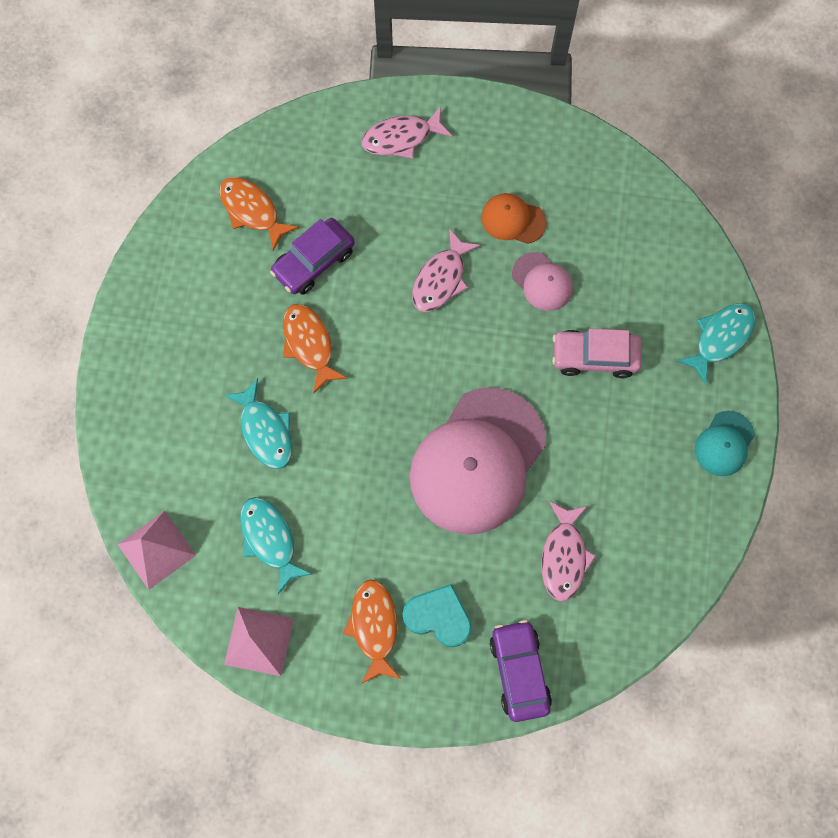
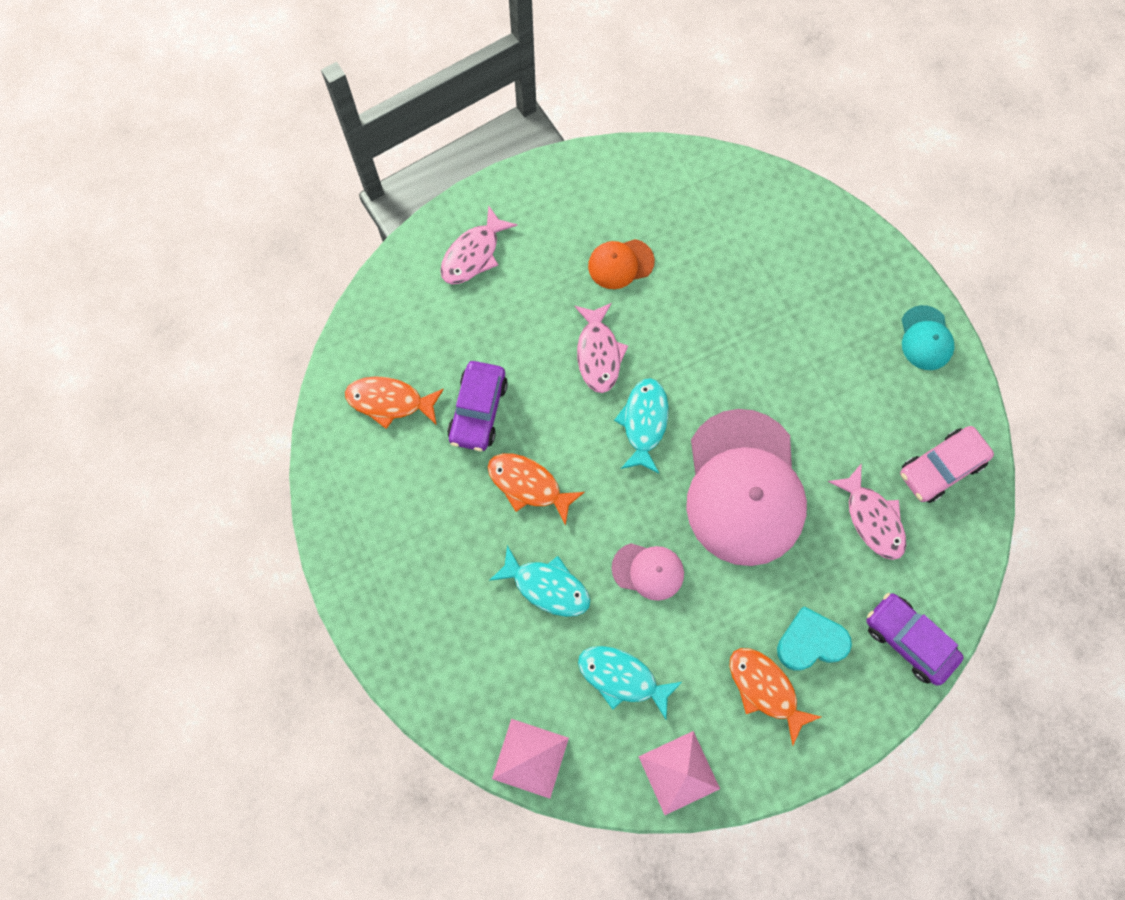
camera: 35 degrees left, 0 degrees up
(542, 282) = (683, 300): pink cap -> pink cap (648, 571)
(594, 357) = (772, 335): pink car -> pink car (941, 468)
(720, 338) = (859, 254): turquoise fish -> turquoise fish (644, 422)

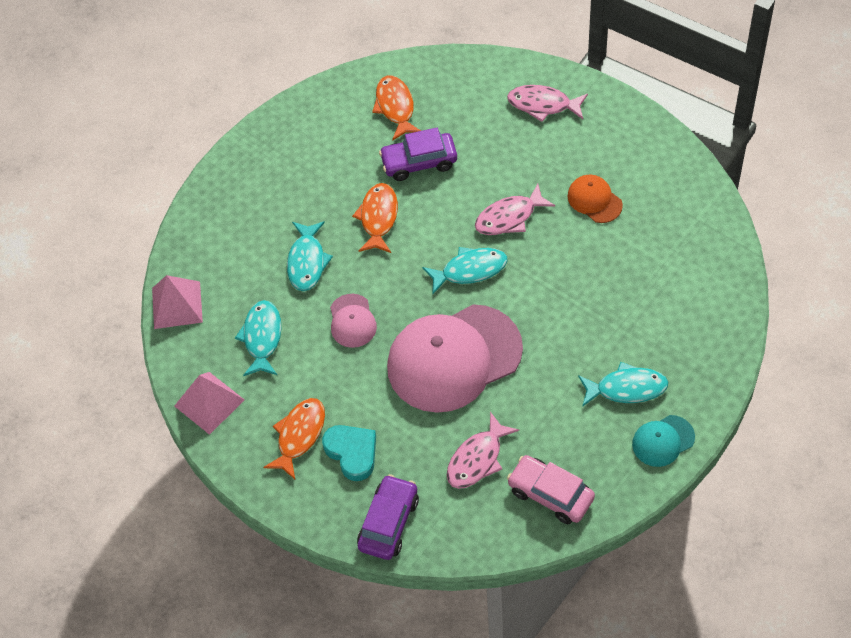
camera: 70 degrees right, 15 degrees down
(854, 341) = (627, 388): none -> turquoise fish

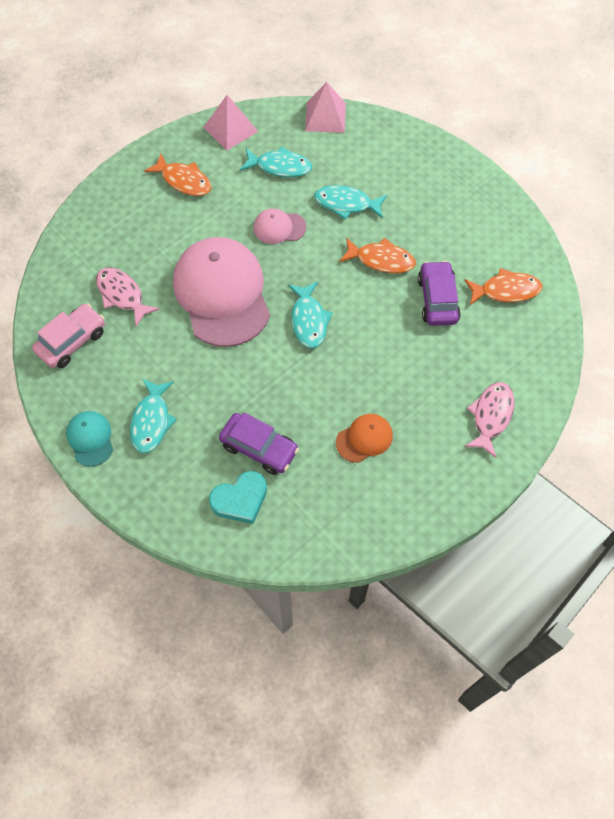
camera: 95 degrees right, 5 degrees up
(352, 453) = (157, 212): turquoise heart -> turquoise heart (240, 499)
(388, 523) = (89, 227): purple car -> purple car (259, 448)
(509, 217) = (359, 362): pink fish -> none

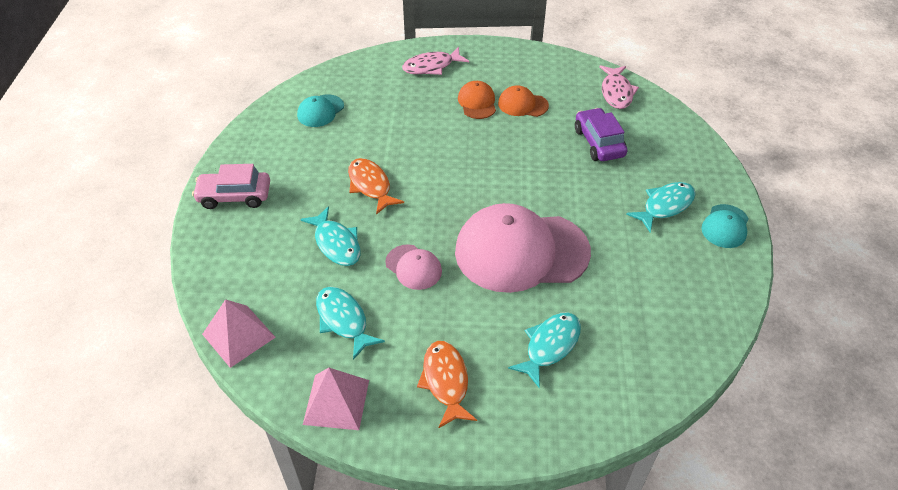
camera: 135 degrees left, 15 degrees down
(72, 341) = (689, 308): pink car -> pink car (234, 196)
(122, 295) = (610, 314): pink fish -> pink fish (616, 92)
(222, 294) = (521, 251): pink cap -> pink cap turned 60 degrees clockwise
(240, 499) = (640, 127): turquoise heart -> none
(309, 320) = (475, 186): turquoise fish -> turquoise fish (549, 346)
(403, 407) = (477, 102): none -> orange cap
(437, 299) = (371, 136): purple car -> none
(506, 290) = (320, 111): orange fish -> turquoise cap

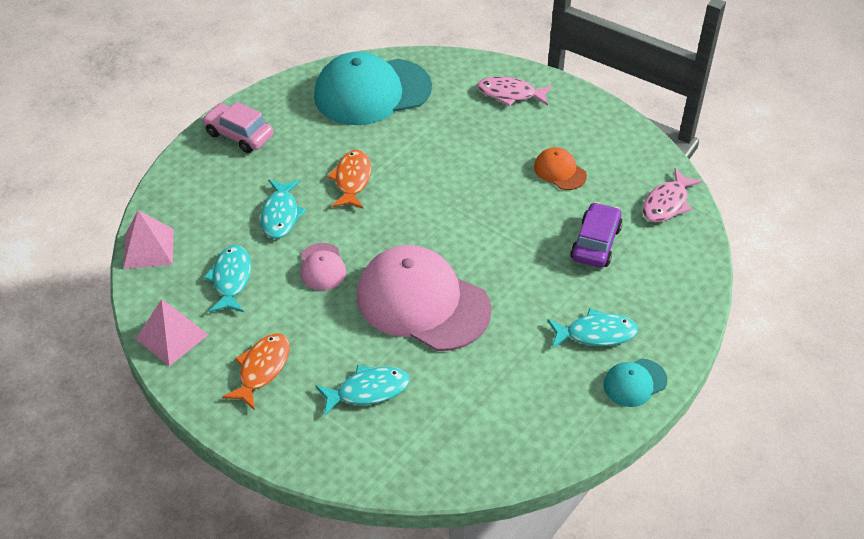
camera: 35 degrees right, 0 degrees up
(320, 111) = (372, 92): turquoise cap -> turquoise cap, size x2.23
(477, 102) = (518, 149): orange cap -> none

